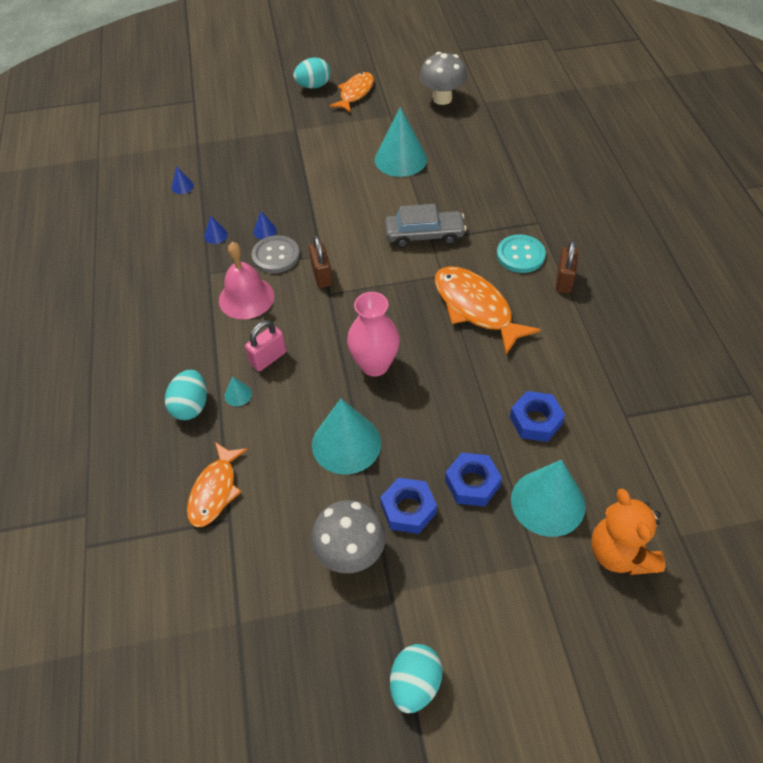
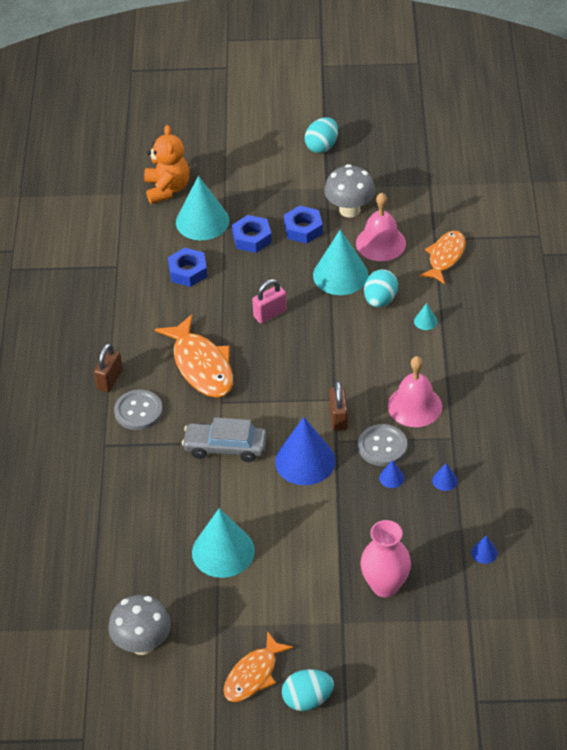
camera: 170 degrees left, 5 degrees down
(191, 406) = (465, 317): turquoise egg -> turquoise egg (380, 300)
(268, 358) = (397, 347): pink padlock -> pink padlock (270, 314)
(301, 501) = (380, 243): none -> pink bell
(347, 234) = (305, 461): none -> blue cone
(374, 365) = (305, 329): pink vase -> pink vase (385, 585)
(520, 255) = (138, 411): turquoise button -> grey button

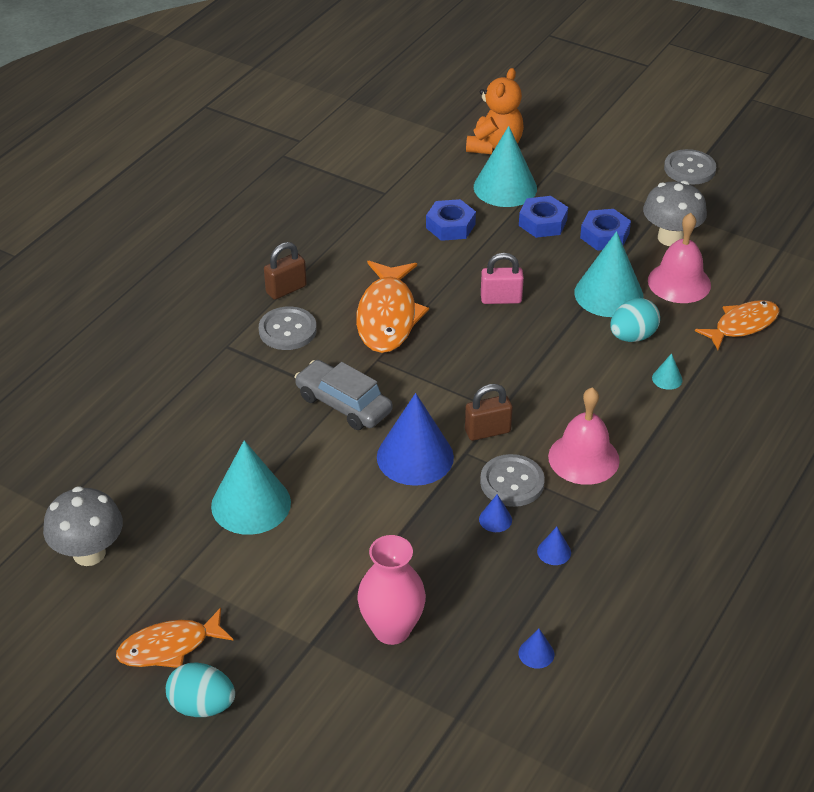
camera: 30 degrees right, 5 degrees down
(322, 146) = (689, 169): turquoise egg -> grey button
(338, 418) = (487, 431): brown padlock -> brown padlock turned 45 degrees clockwise

